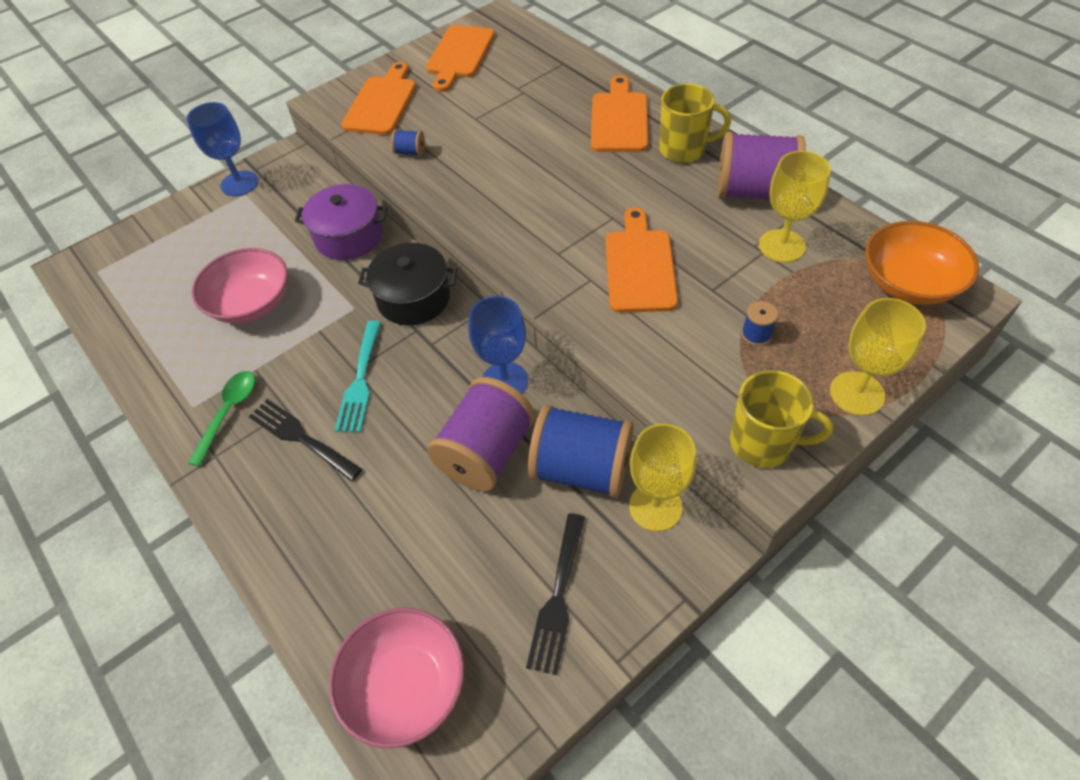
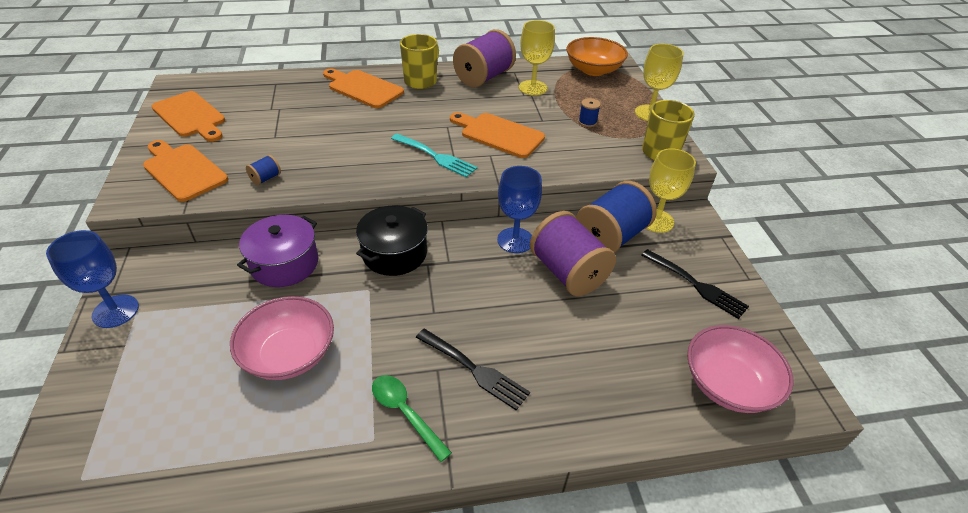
camera: 65 degrees left, 10 degrees down
(301, 438) = (475, 370): black fork -> black fork turned 120 degrees counterclockwise
(360, 381) = (448, 313): turquoise fork -> turquoise fork (436, 156)

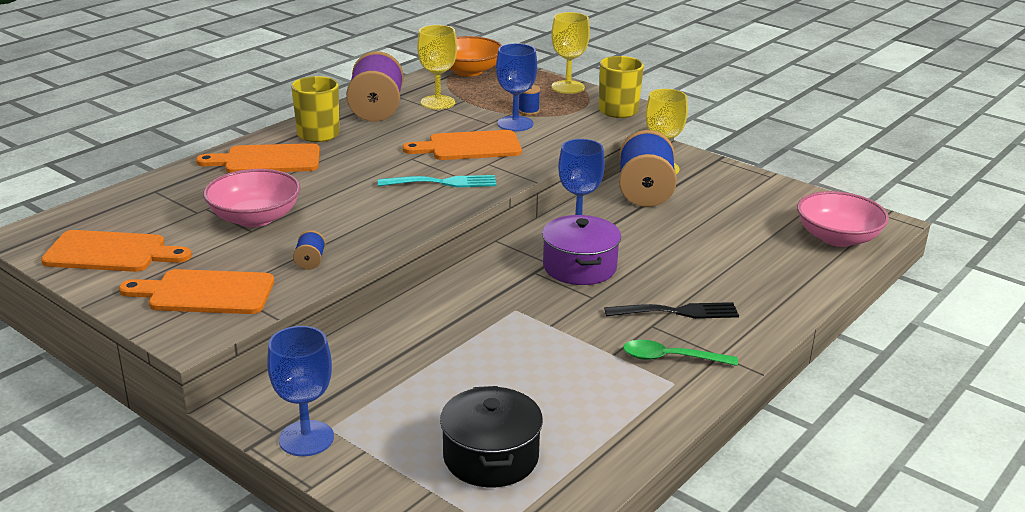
camera: 40 degrees left, 15 degrees down
(284, 264) = (408, 330): purple pot -> purple pot (579, 267)
(289, 354) = (525, 377): pink bowl -> pink bowl (255, 218)
(394, 253) = (494, 278): black pot -> black pot (491, 457)
(560, 129) = (515, 124): none -> blue goblet
(567, 272) = (649, 227): purple spool -> none
(696, 285) = (744, 195): black fork -> none

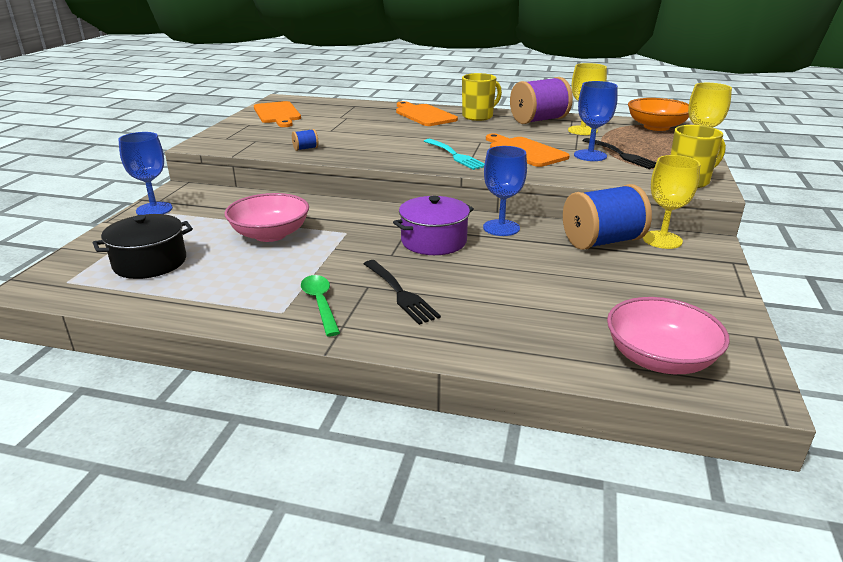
camera: 65 degrees right, 0 degrees up
(205, 293) = (249, 137): orange cutting board -> none
(255, 218) = (346, 128): pink bowl -> pink bowl (270, 234)
(528, 111) = (622, 155): blue spool -> black fork

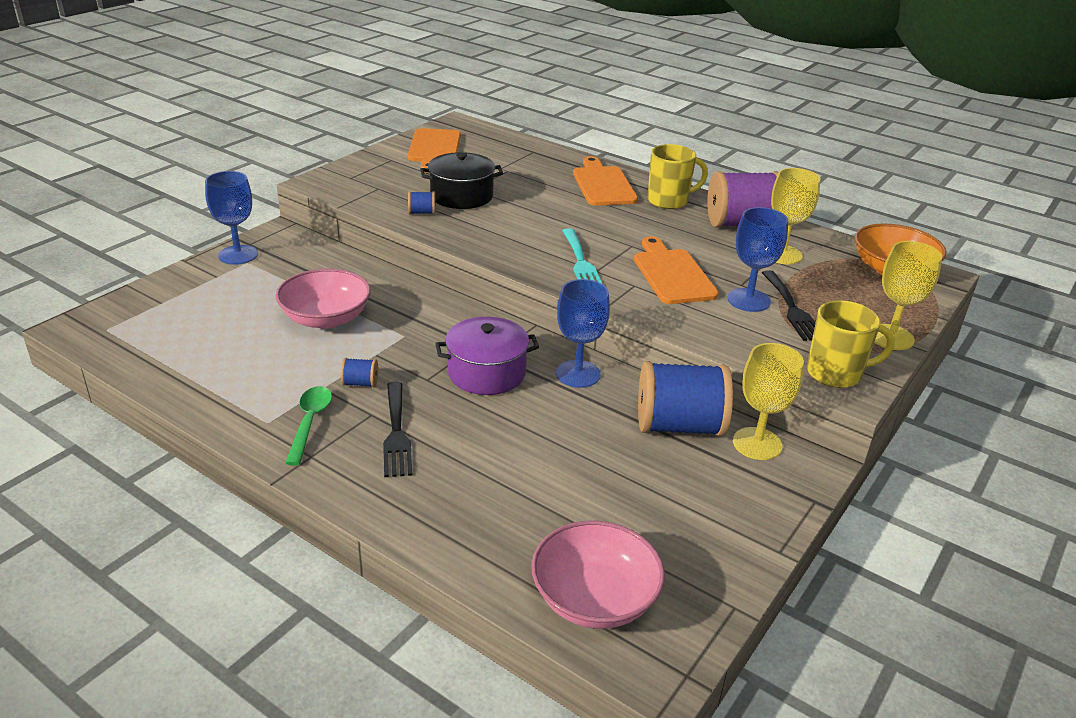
camera: 20 degrees right, 5 degrees up
(150, 262) = (190, 325): black pot -> black pot (461, 196)
(339, 269) = (360, 383): none -> blue spool

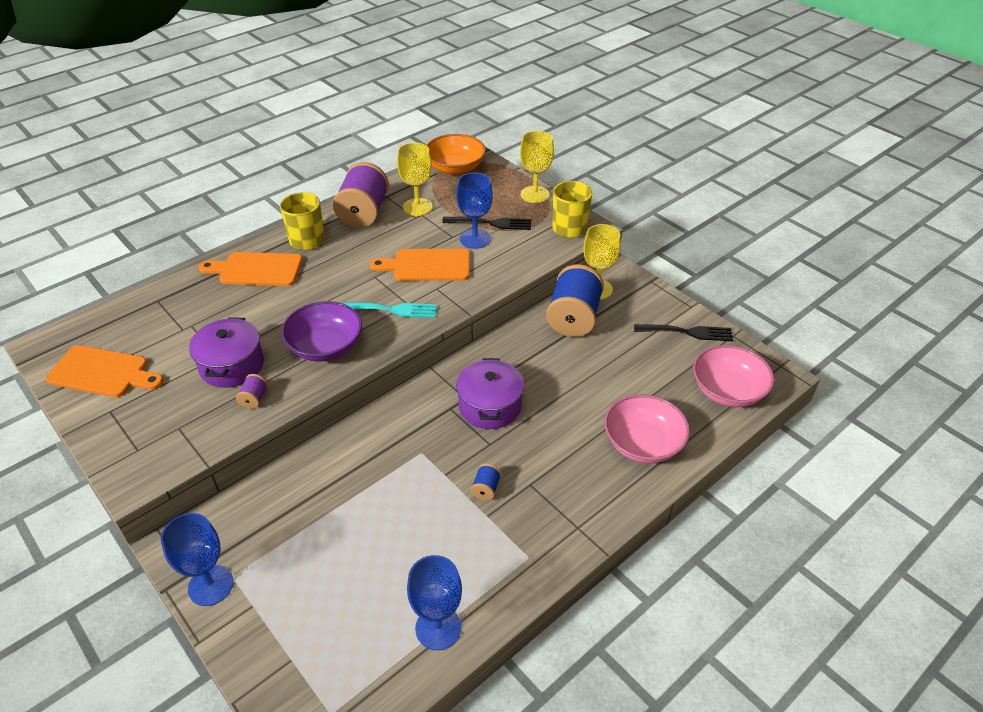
camera: 75 degrees left, 10 degrees up
(310, 422) = (534, 526): green spoon -> none
(326, 318) = (374, 508): pink bowl -> pink bowl (643, 444)
(396, 433) = (557, 470): black fork -> black fork (688, 332)
(422, 213) = (254, 398): blue spool -> purple spool
(461, 196) = (232, 365): black pot -> purple pot
(505, 235) = (325, 347): none -> purple bowl
(578, 374) = (503, 355): blue goblet -> blue goblet (438, 628)

